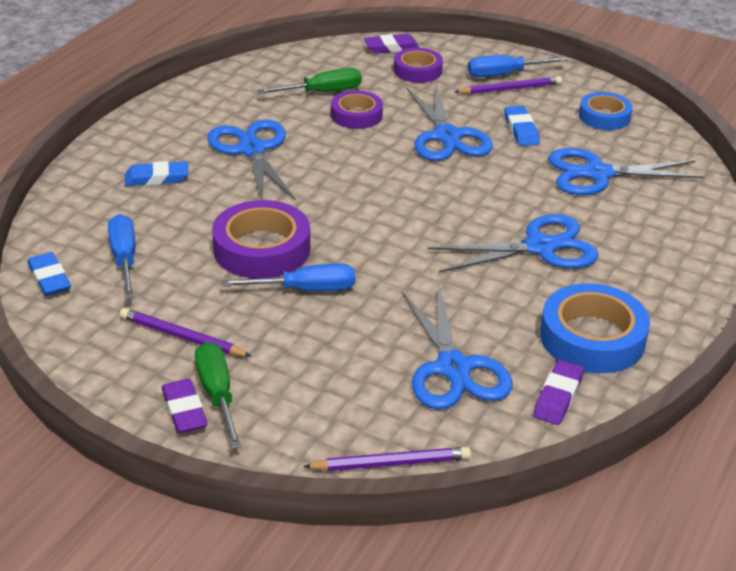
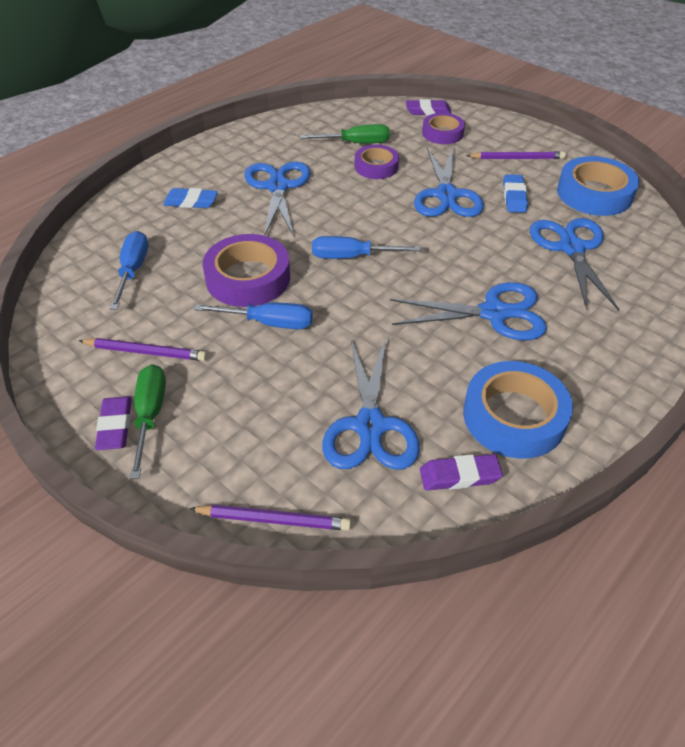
camera: 15 degrees right, 10 degrees up
(49, 278) = (66, 279): blue eraser -> none
(182, 337) = (146, 352): purple pencil -> purple pencil turned 150 degrees clockwise
(503, 74) = (515, 145): blue screwdriver -> blue screwdriver (351, 257)
(558, 396) = (459, 476): purple eraser -> purple eraser turned 45 degrees clockwise
(597, 174) = (571, 248): blue scissors -> blue scissors turned 75 degrees clockwise
(604, 116) = (594, 193): blue tape -> blue tape, size x1.60

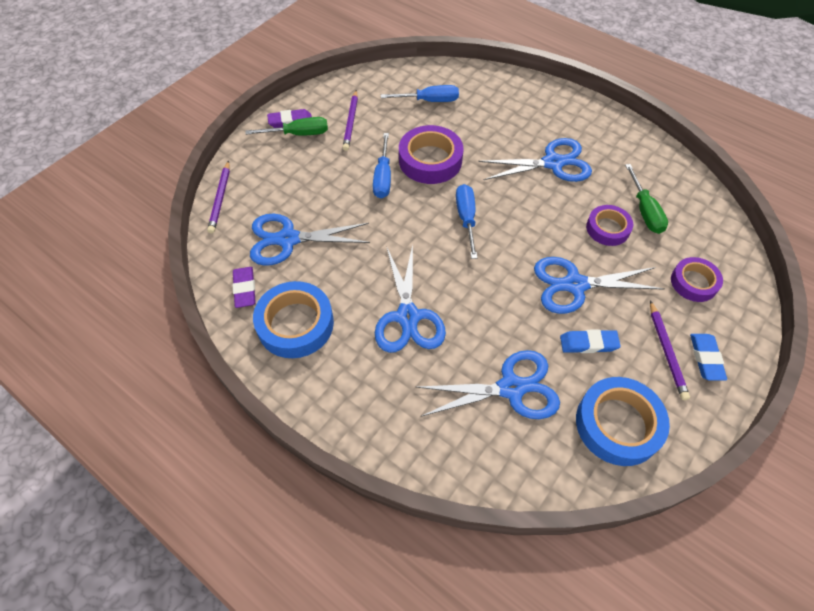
camera: 85 degrees right, 10 degrees up
(191, 202) = (517, 115): blue eraser -> blue eraser (706, 358)
(428, 111) = (737, 269): purple eraser -> none

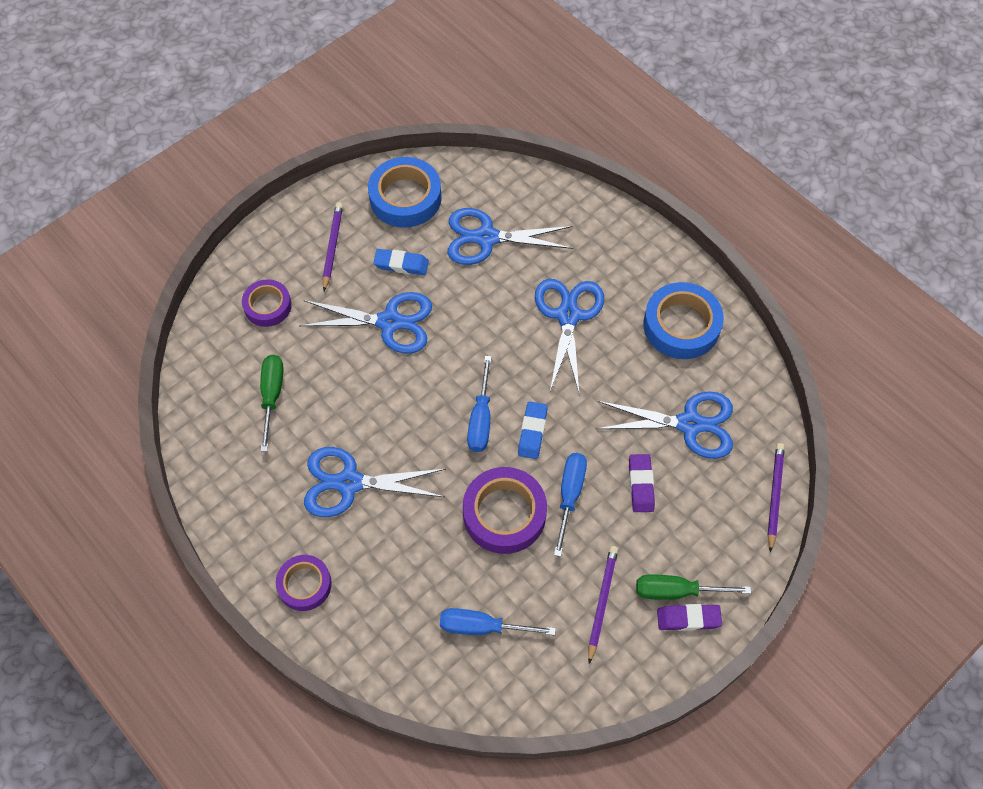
camera: 170 degrees left, 5 degrees up
(245, 289) = (735, 371): purple eraser -> purple eraser (641, 485)
(607, 228) = (325, 380): purple tape -> purple tape (304, 584)
(706, 358) = (300, 236): blue eraser -> blue eraser (532, 432)

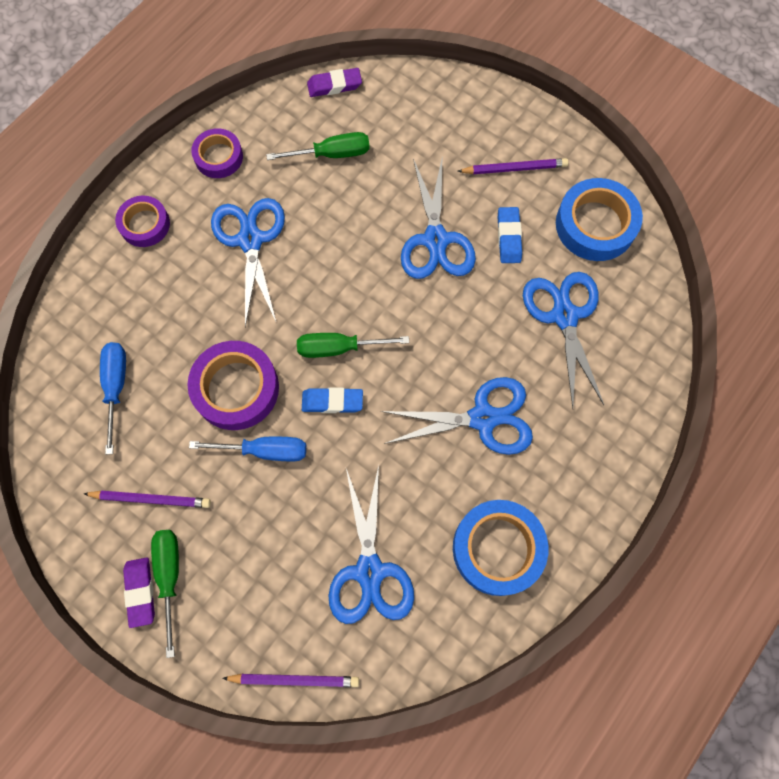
camera: 80 degrees right, 10 degrees up
(267, 306) = (430, 127): purple tape -> purple tape (218, 157)
(480, 419) = (338, 348): blue screwdriver -> green screwdriver
(641, 485) = (287, 524): purple eraser -> purple eraser (334, 85)

